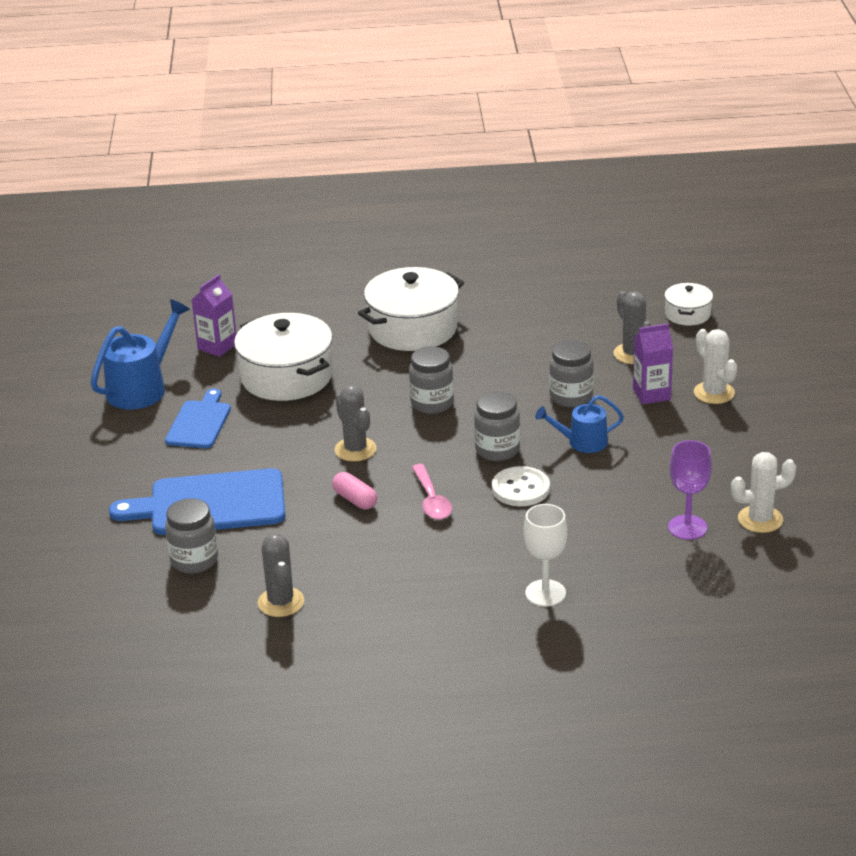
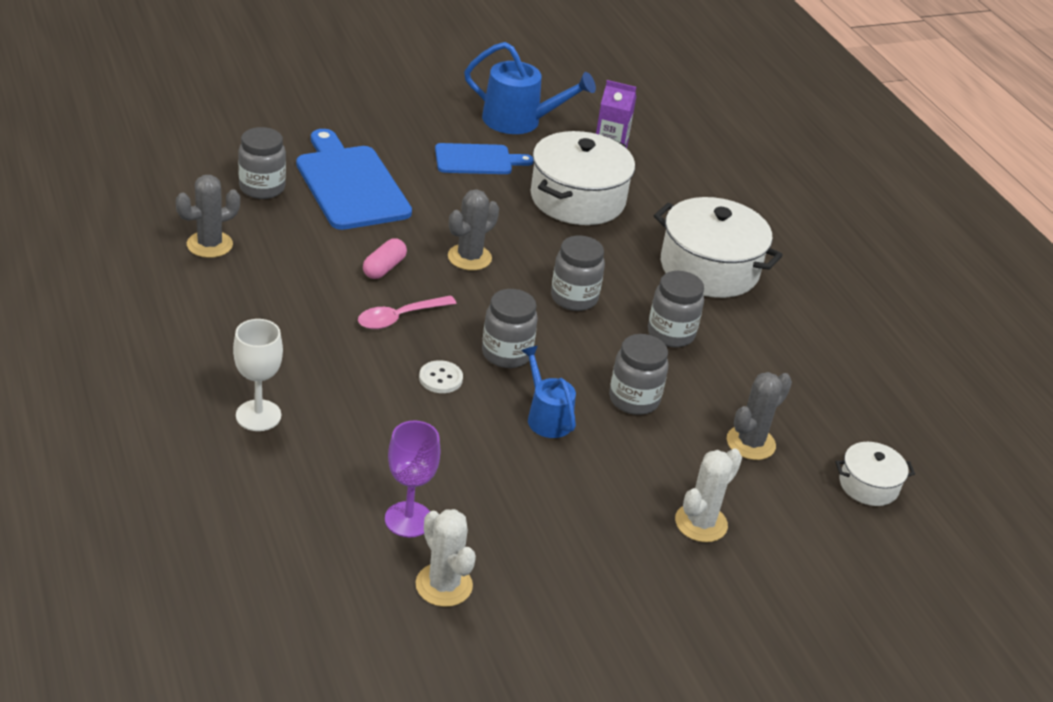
camera: 65 degrees right, 5 degrees up
(494, 364) = (671, 334): none -> grey jar
(520, 489) = (440, 378): white button -> white button, size x0.67
(651, 394) = (671, 466): purple carton -> none

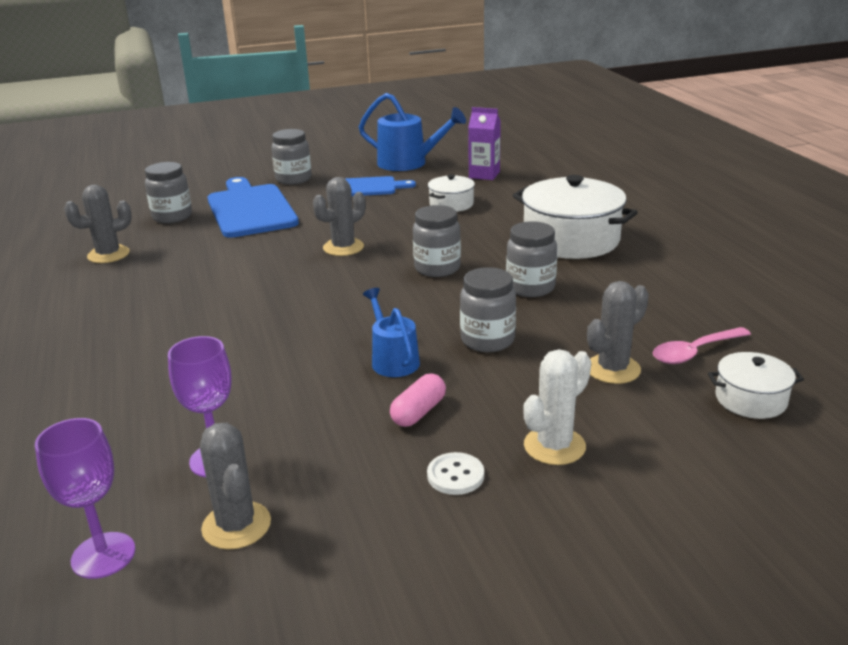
camera: 10 degrees right, 10 degrees down
(258, 415) = (93, 376): white goblet -> none
(340, 607) = (103, 555): none -> purple goblet
(384, 268) = (261, 259): pink capsule -> pink capsule (418, 412)
(399, 318) = (264, 293): pink spoon -> pink spoon (694, 352)
(440, 378) = (290, 335): white button -> white button (455, 475)
(444, 585) = (236, 525): white cactus -> grey cactus
(506, 354) = (362, 312): grey jar -> grey jar (293, 179)
(577, 199) = (451, 204): white pot -> white pot, size x0.51

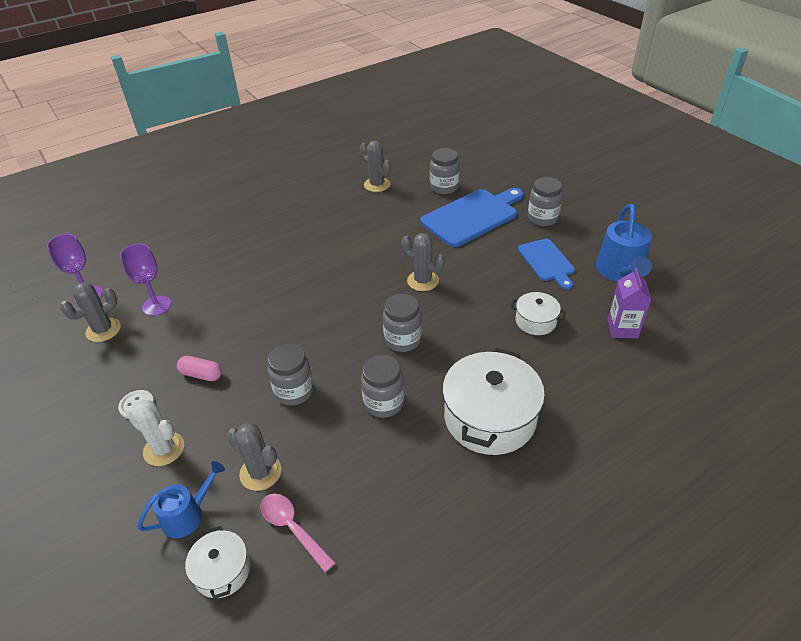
camera: 75 degrees right, 15 degrees up
(393, 360) = (262, 348): blue watering can -> blue watering can (187, 515)

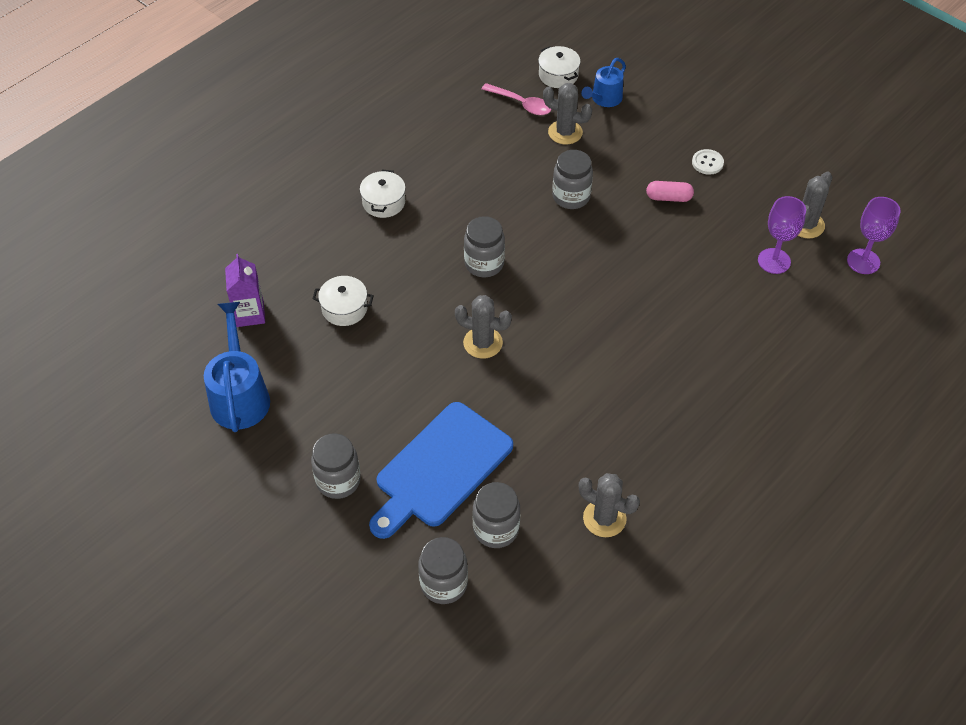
camera: 165 degrees right, 10 degrees up
(164, 449) = (656, 135): white cactus -> none
(384, 403) = (483, 200): grey jar -> grey jar (444, 584)
(490, 417) = (383, 202): white pot -> white pot, size x0.51
(547, 262) = (332, 398): blue cutting board -> none

